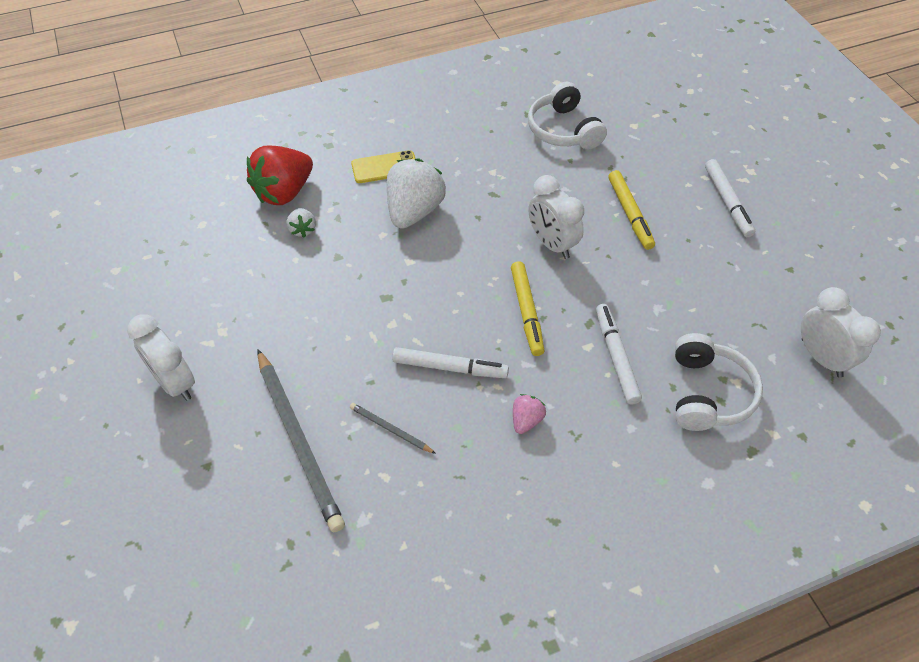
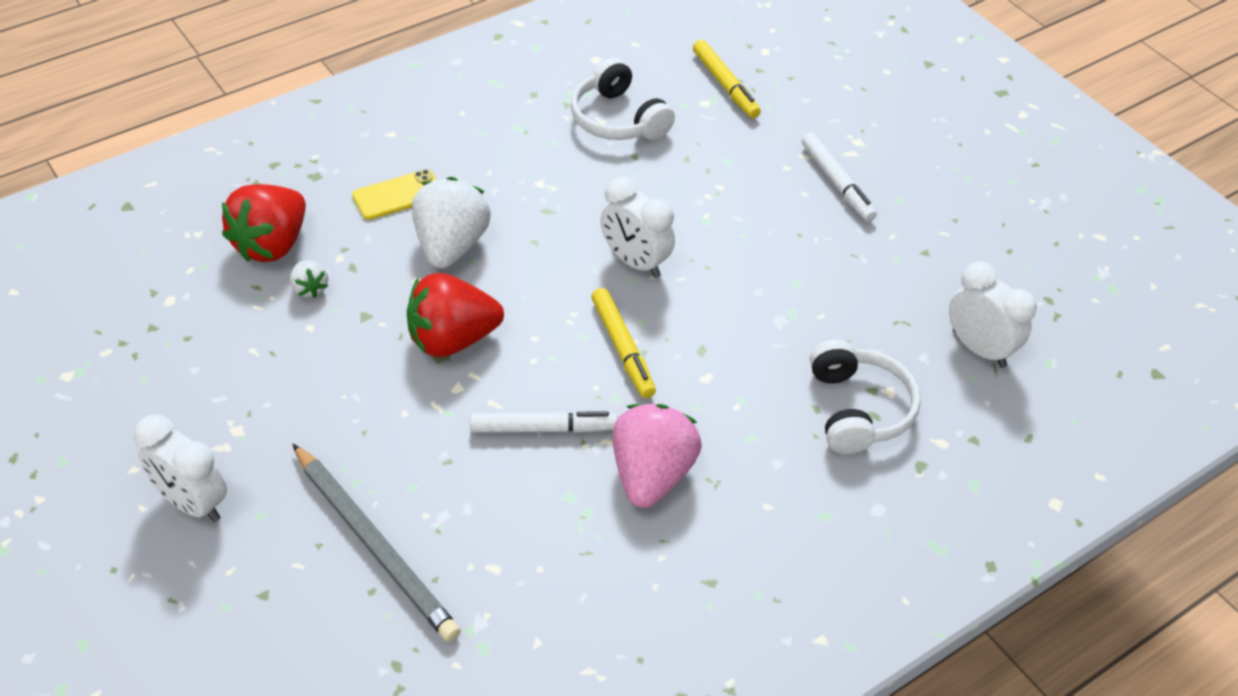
camera: 15 degrees left, 5 degrees down
(390, 429) = (487, 513): grey pencil -> none
(397, 285) = (452, 339): none -> red strawberry
(526, 420) = (651, 475): pink strawberry -> pink strawberry, size x2.12
(615, 357) = (742, 385): white marker -> none
(630, 214) = (723, 212): yellow marker -> yellow marker (725, 85)

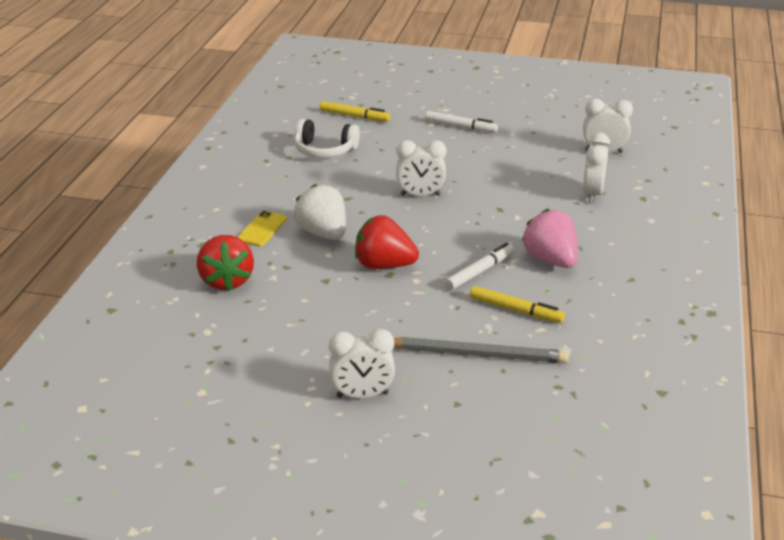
camera: 40 degrees left, 15 degrees down
(309, 288) = (278, 286): white strawberry -> none
(452, 339) = (384, 265): red strawberry -> red strawberry turned 75 degrees clockwise
(623, 348) = (466, 226): yellow marker -> yellow marker (515, 310)
(858, 409) = (592, 194): white headphones -> white clock

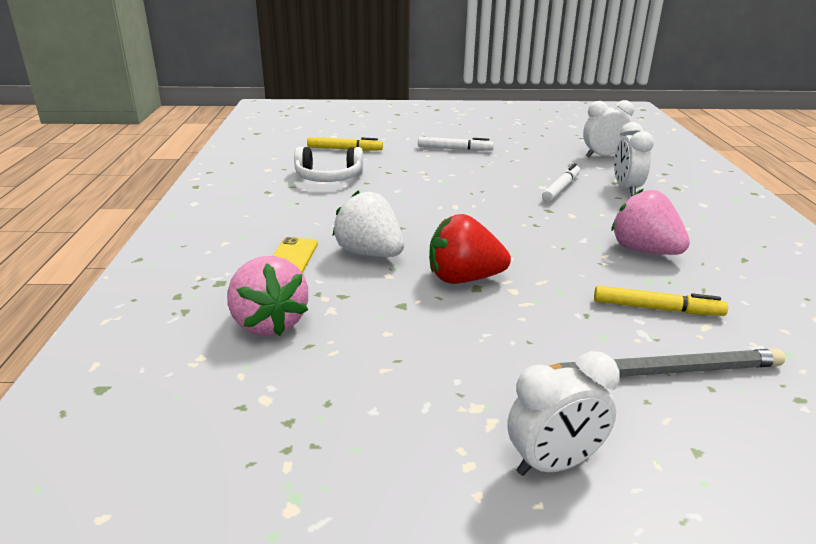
camera: 15 degrees left, 5 degrees down
(226, 281) = (269, 323): red strawberry -> pink strawberry
(420, 195) = (456, 206): white clock -> none
(479, 271) = (579, 272): white marker -> white marker (561, 188)

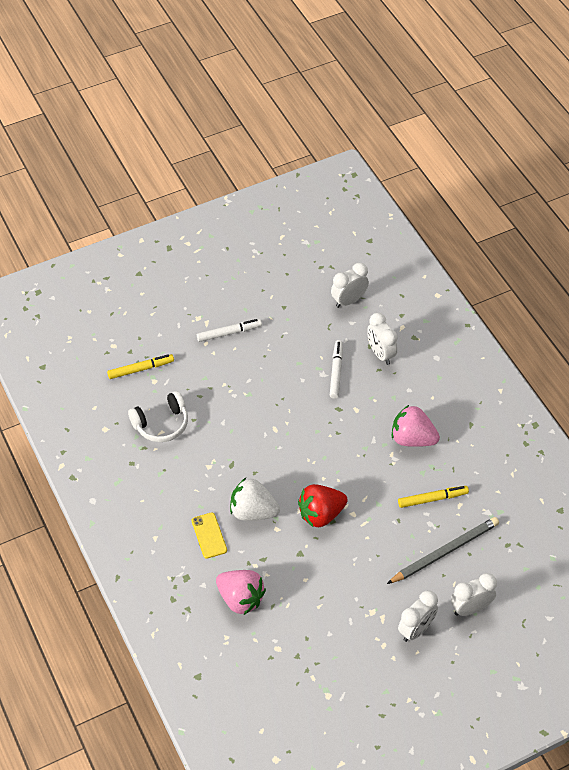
camera: 25 degrees left, 25 degrees up
(695, 470) = (470, 608): none -> white clock

